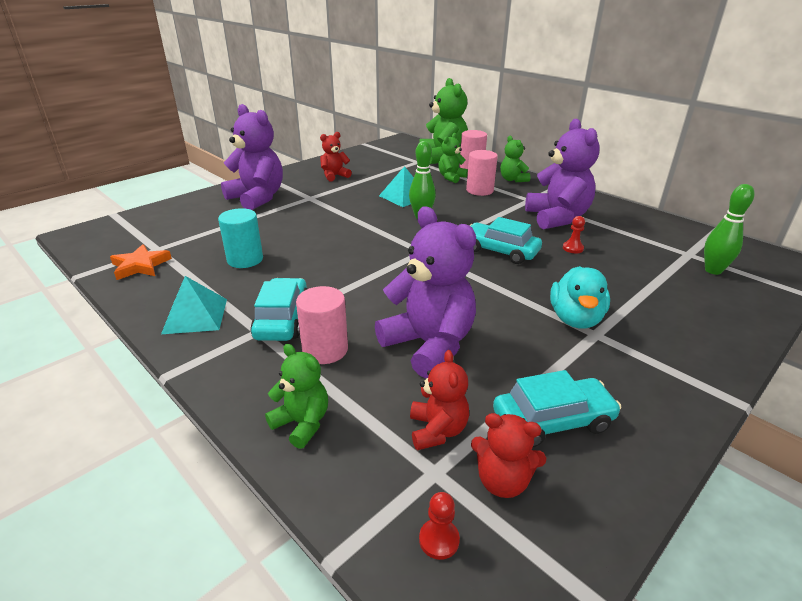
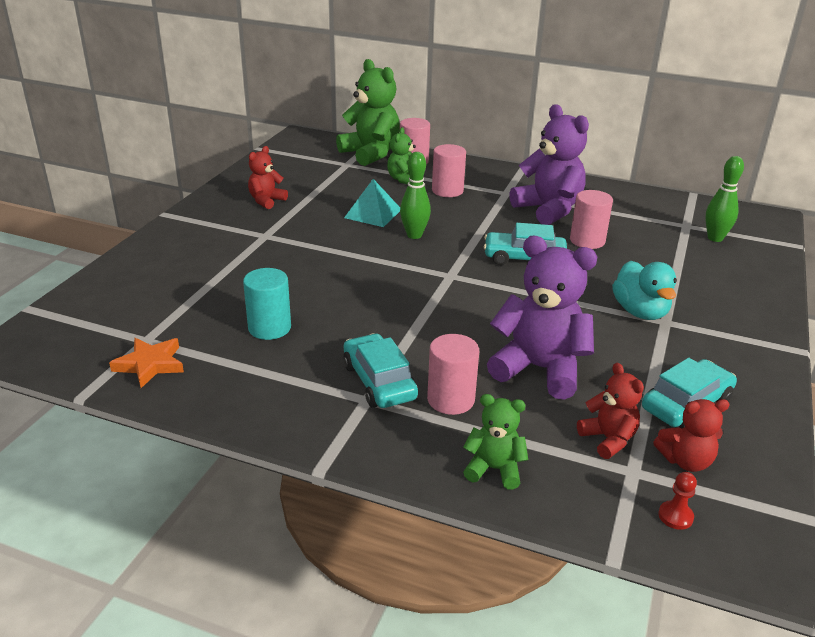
camera: 25 degrees left, 0 degrees up
(195, 316) = (282, 402): turquoise pyramid -> none
(257, 198) = (200, 248): purple teddy bear -> none
(512, 179) = (470, 171): green teddy bear -> none
(573, 248) = (587, 241): red pawn -> pink cylinder

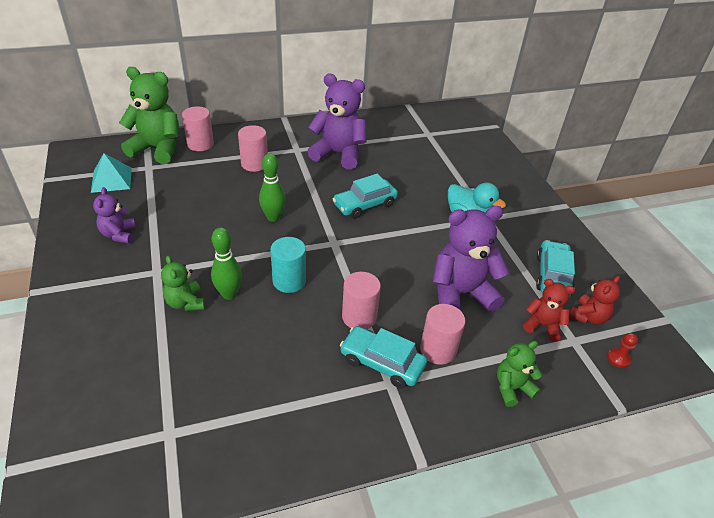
camera: 40 degrees left, 10 degrees up
(150, 365) = (201, 455): orange star -> none
(266, 201) = (119, 234): red teddy bear -> purple teddy bear
(269, 328) = (258, 361): turquoise cylinder -> turquoise cylinder (289, 281)
(373, 213) = (221, 209): turquoise pyramid -> turquoise pyramid (111, 179)
(403, 179) = (210, 165): green teddy bear -> green teddy bear (185, 302)
(587, 241) = (387, 171): pink cylinder -> pink cylinder (359, 317)
(715, 238) = (452, 138): green bowling pin -> green bowling pin (229, 294)

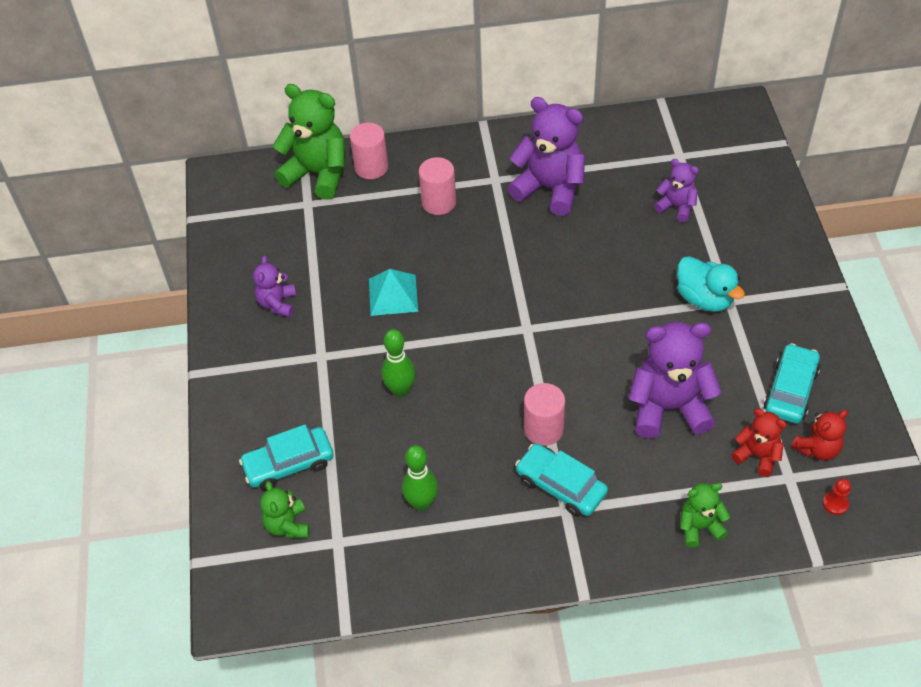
camera: 15 degrees right, 10 degrees up
(111, 179) = (264, 222): turquoise pyramid -> turquoise pyramid (393, 295)
(185, 302) = (353, 398): green teddy bear -> green teddy bear (287, 525)
(273, 217) = (457, 287): green bowling pin -> green bowling pin (422, 503)
(289, 281) = (469, 378): turquoise cylinder -> none
(365, 205) = (573, 273): turquoise car -> turquoise car (289, 464)
(433, 162) = (676, 207): none -> purple teddy bear
(438, 350) = (626, 476): pink cylinder -> none

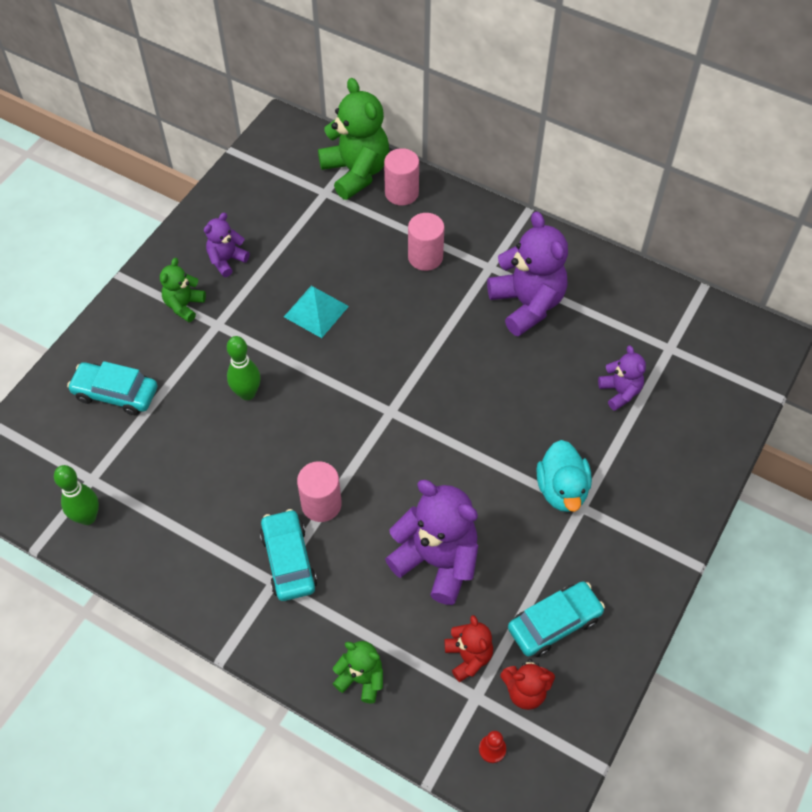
camera: 35 degrees right, 5 degrees up
(287, 525) = (71, 440): green teddy bear -> green teddy bear (184, 305)
(422, 503) = (176, 495): green bowling pin -> green bowling pin (87, 517)

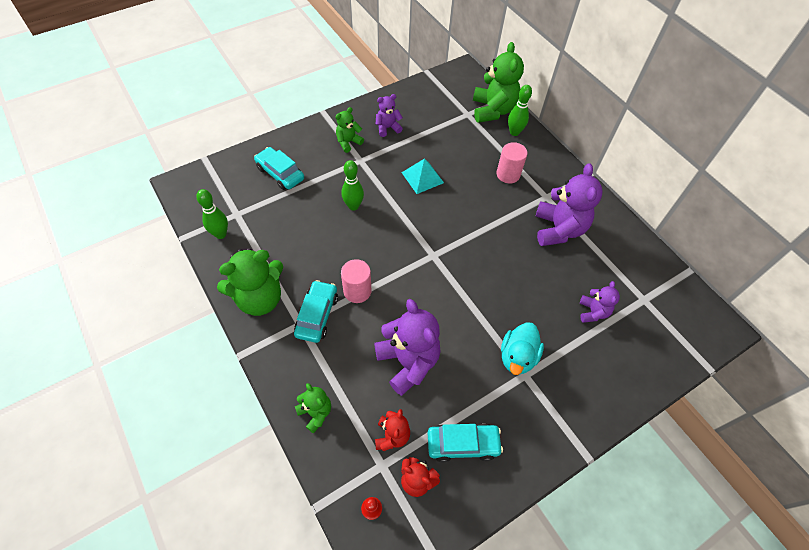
camera: 25 degrees right, 0 degrees up
(199, 576) = (259, 298): none -> green teddy bear
(401, 193) = (514, 132): pink cylinder -> green bowling pin

